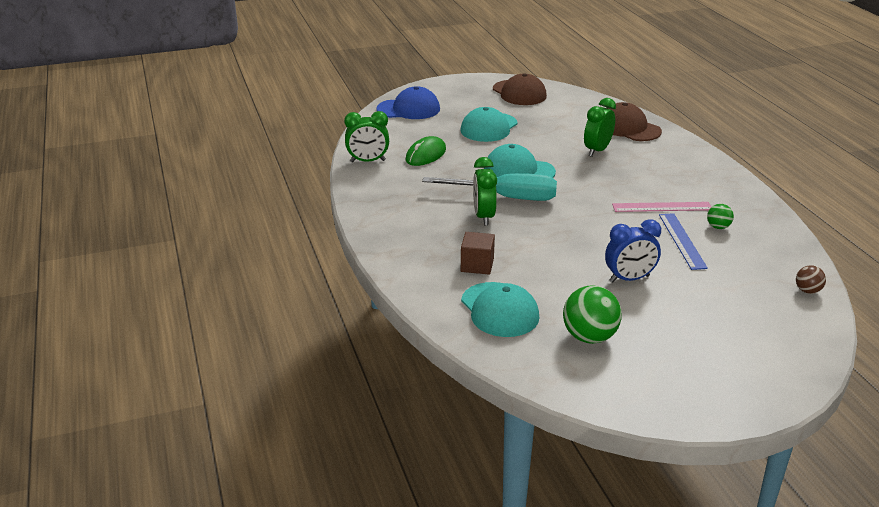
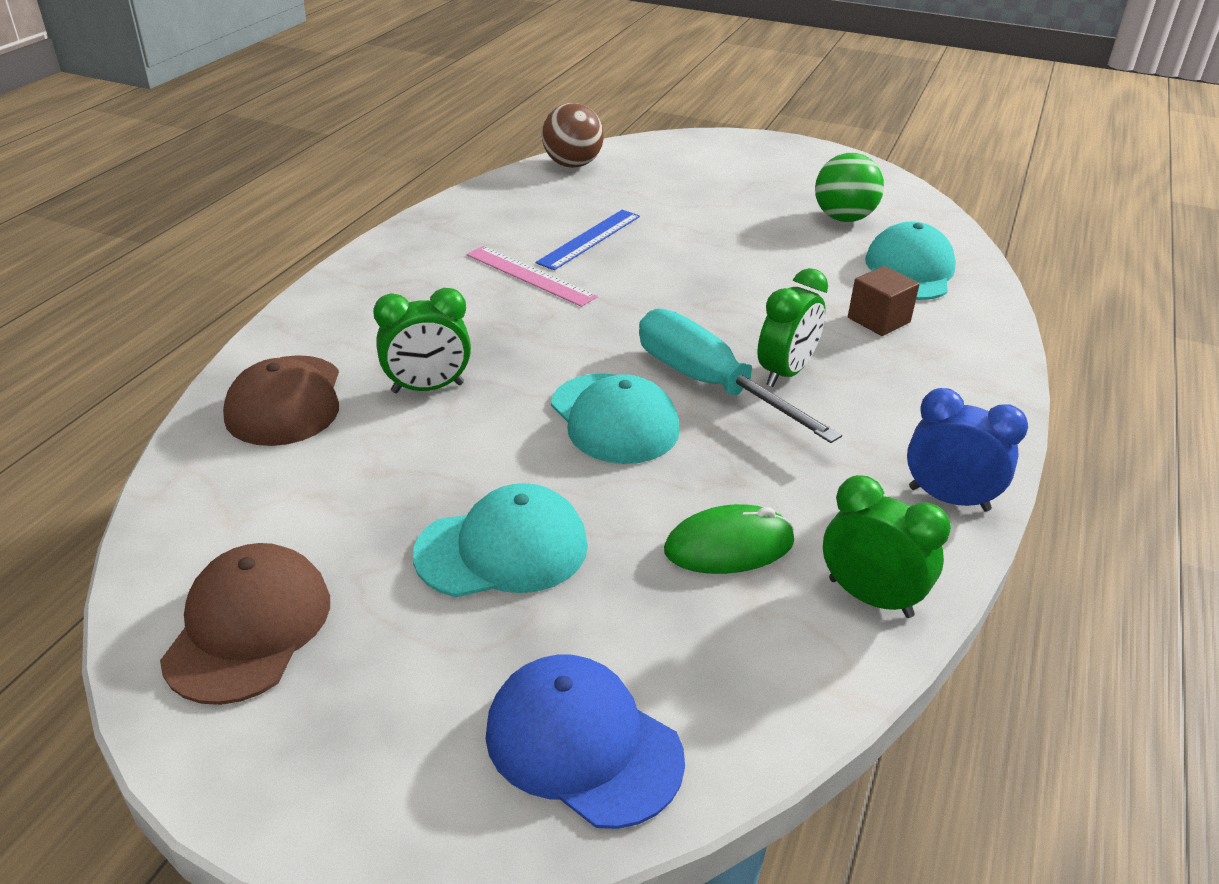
camera: 140 degrees left, 5 degrees up
(629, 279) = (719, 236): blue clock -> blue clock (948, 499)
(718, 227) = (520, 232): green ball -> none
(807, 291) = (572, 164): brown ball -> brown ball, size x1.90

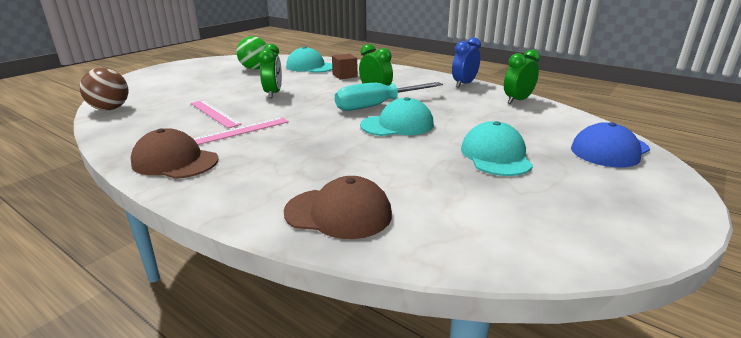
camera: 75 degrees left, 10 degrees down
(248, 627) = (568, 225): brown cap -> brown cap (175, 161)
(428, 388) = (348, 165): green clock -> green clock (273, 94)
(589, 239) = (214, 113): blue ruler -> pink ruler
(729, 546) = (491, 115): green mouse -> none

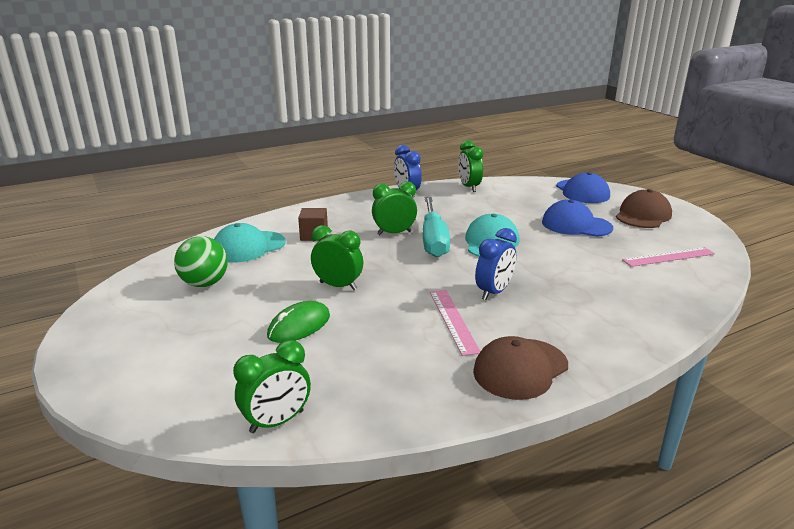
camera: 65 degrees left, 0 degrees up
(110, 109) = (277, 422): brown ball -> green clock
(214, 95) = (299, 326): none -> green mouse
(214, 113) = (379, 332): pink ruler -> pink ruler (668, 257)
(298, 137) = (494, 292): none -> blue clock
(338, 213) = (653, 299): brown cap -> brown cap (643, 215)
(495, 155) = (576, 225): turquoise cap -> blue cap

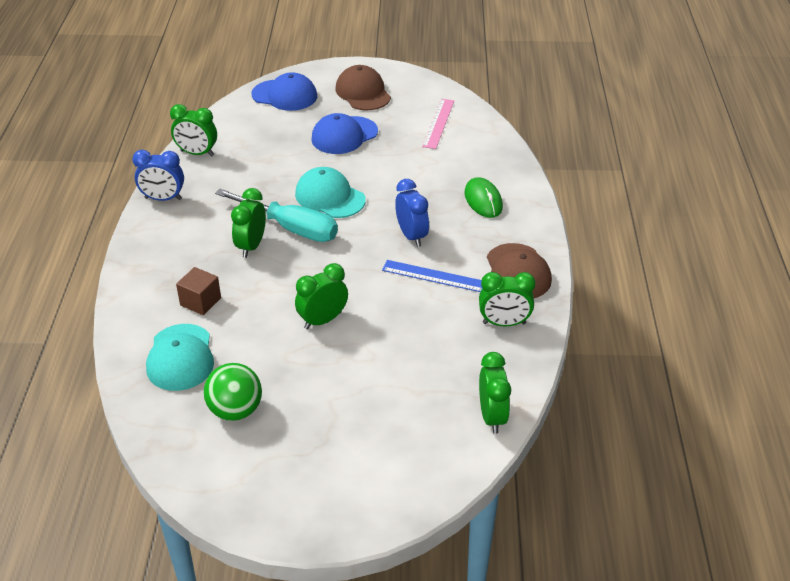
camera: 60 degrees left, 15 degrees up
(299, 326) = (371, 366): green mouse -> green mouse (483, 200)
(429, 384) = (504, 323): none -> green clock
(453, 320) = (434, 276): pink ruler -> blue ruler

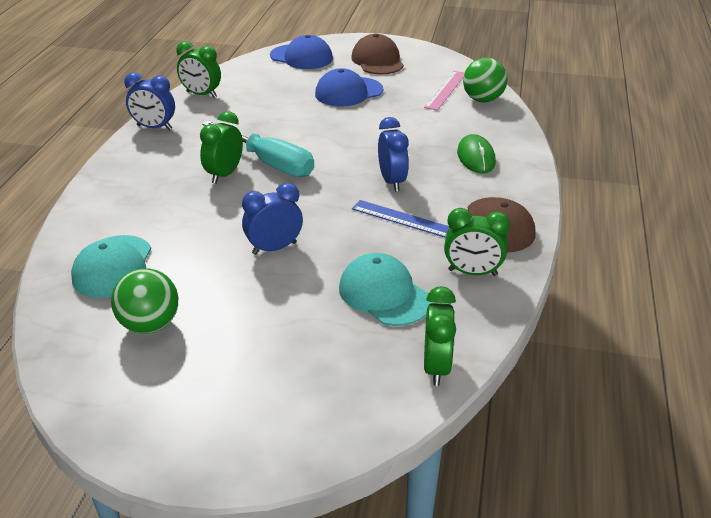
camera: 10 degrees right, 5 degrees down
(200, 301) = (154, 218): brown cube -> none
(323, 320) = (274, 248): green clock -> blue clock
(330, 197) = (318, 140): turquoise cap -> turquoise cap (384, 294)
(476, 132) = (483, 100): none -> green ball

